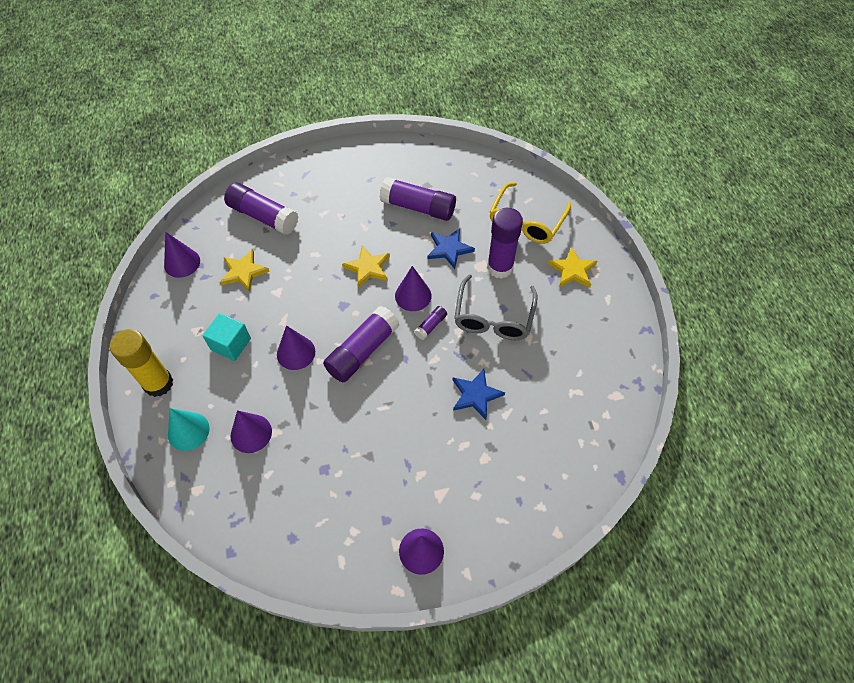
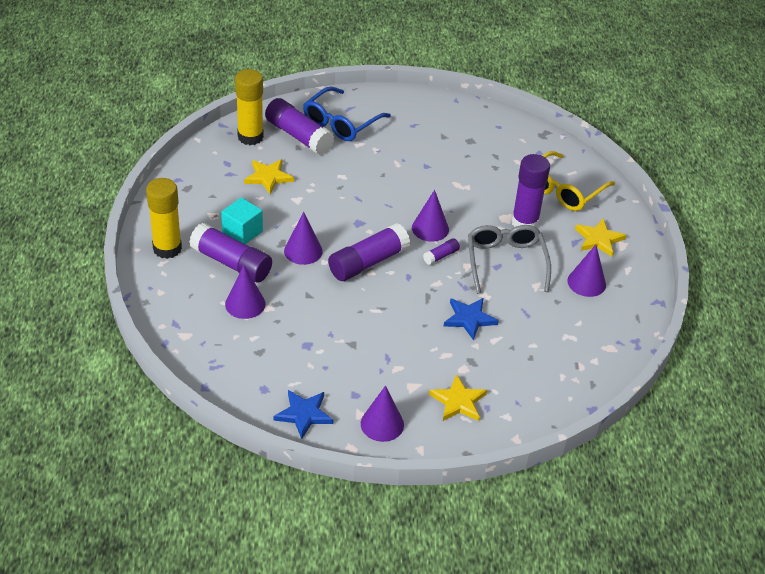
camera: 10 degrees right, 15 degrees down
(182, 263) = (210, 158): purple cone -> purple cone (586, 282)
(188, 431) = (187, 290): turquoise cone -> none
(216, 228) = (250, 137): none -> yellow glue stick
(300, 192) = (341, 123): none -> blue glasses
(368, 268) = (391, 197): yellow star -> yellow star (458, 401)
(418, 207) = (456, 157): purple glue stick -> purple glue stick (231, 263)
(449, 249) = (477, 198): blue star -> blue star (304, 414)
(493, 317) = (505, 262): grey glasses -> grey glasses turned 150 degrees clockwise

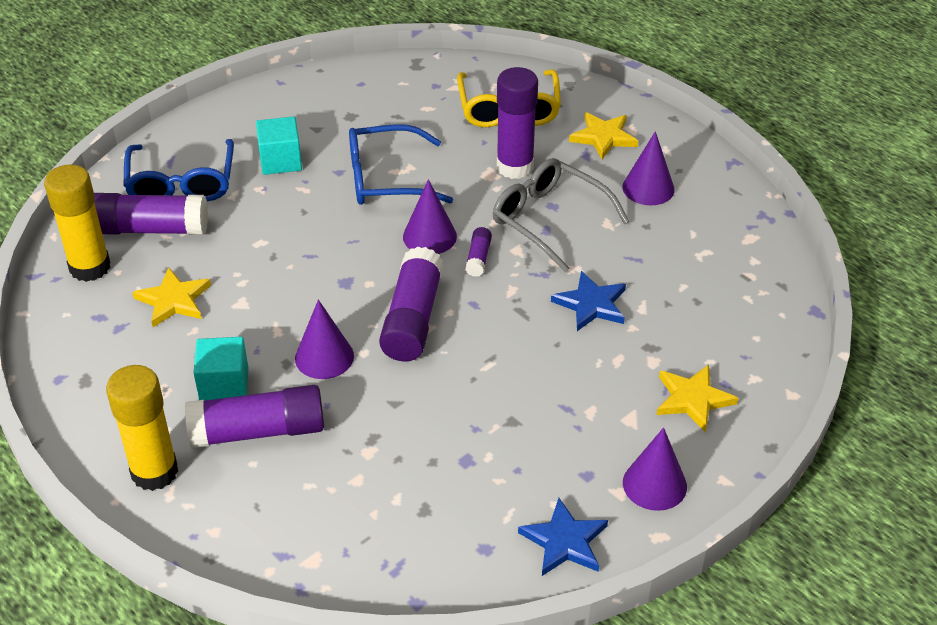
camera: 40 degrees left, 0 degrees up
(245, 304) = (336, 467): purple cone -> none
(403, 142) = (280, 161): none -> turquoise cube
(445, 185) = (385, 179): none -> blue glasses

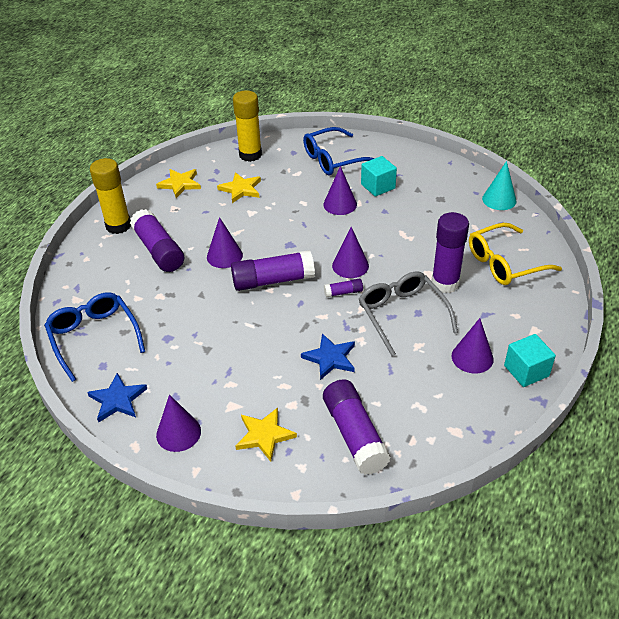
camera: 70 degrees right, 0 degrees up
(149, 229) = (290, 162): purple glue stick -> purple glue stick (354, 435)
(224, 385) = (187, 227): turquoise cube -> turquoise cube (526, 371)
(293, 208) = (340, 204): none -> purple cone
(385, 179) = (391, 231): blue glasses -> blue glasses (94, 337)
(389, 71) = (499, 199): none -> turquoise cone
(549, 220) = (402, 314): grey glasses -> grey glasses turned 45 degrees counterclockwise
(603, 137) = (512, 318): yellow star -> yellow star (180, 184)

